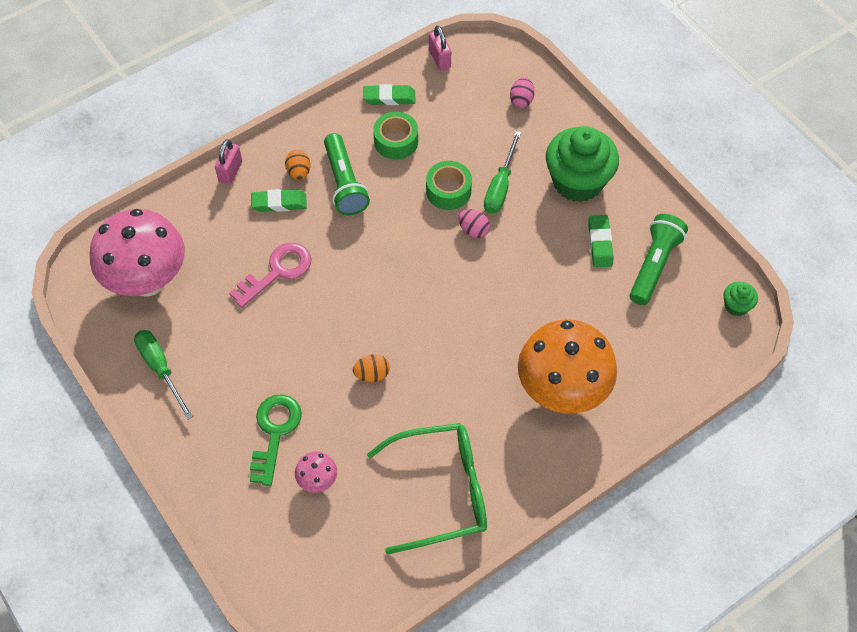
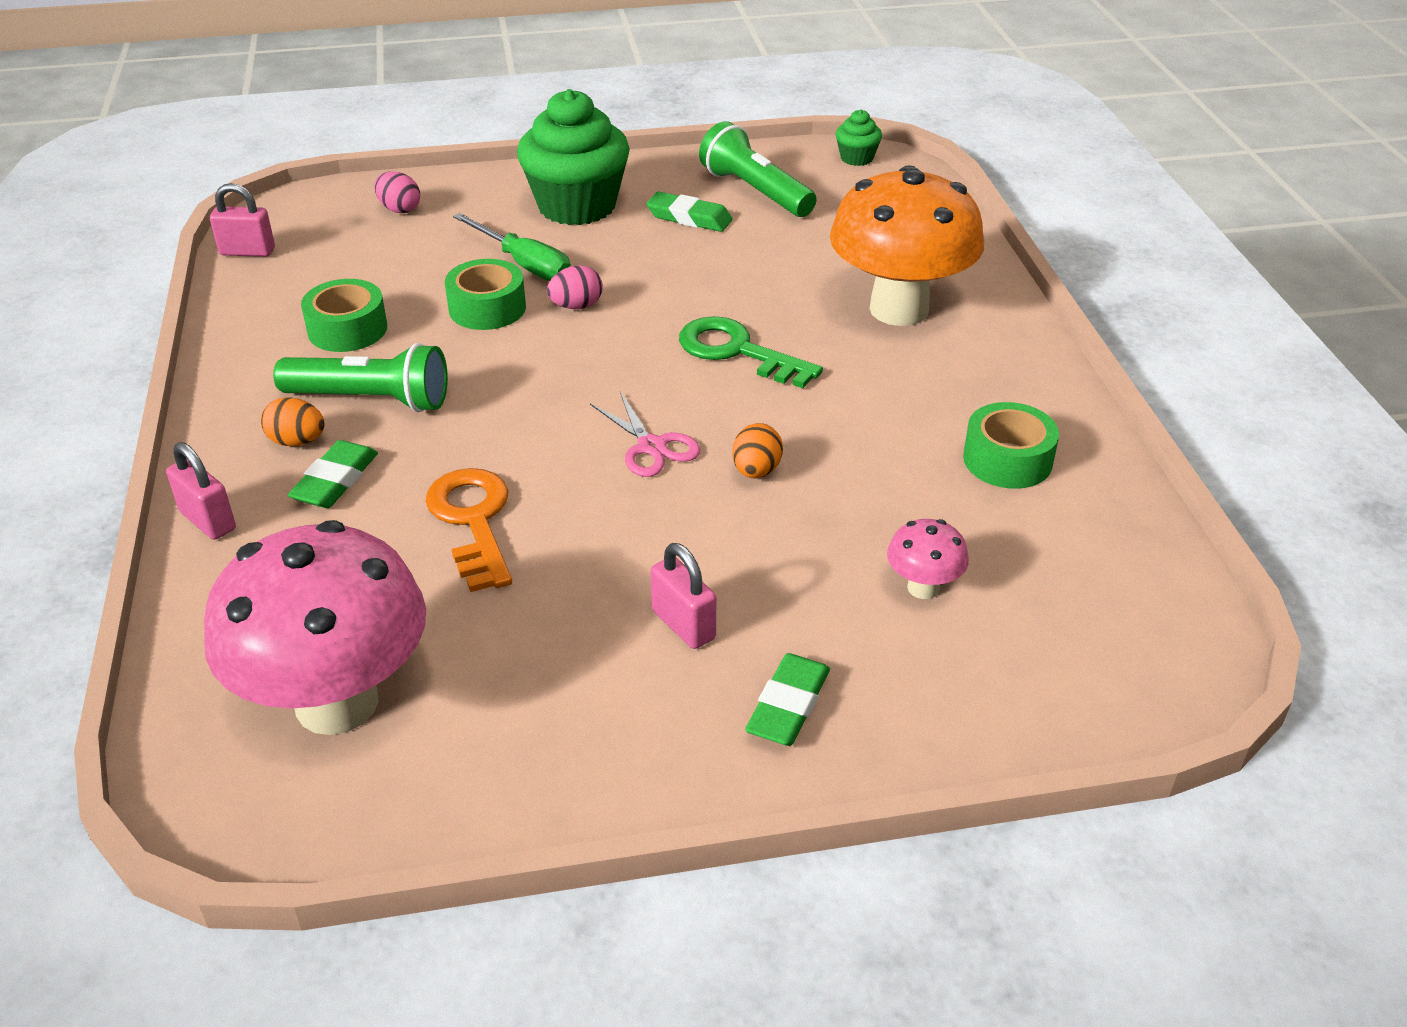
camera: 65 degrees left, 20 degrees down
(160, 369) = (557, 738): green screwdriver -> none
(247, 387) = (683, 625): none -> pink padlock
(275, 432) = (798, 614): green key -> green key (737, 351)
(277, 272) = (473, 521): pink key -> orange key
(368, 320) = (651, 447): none -> pink scissors
(389, 97) = (260, 313): green eraser -> green eraser (788, 706)
(441, 491) = (1007, 460): green glasses -> green tape

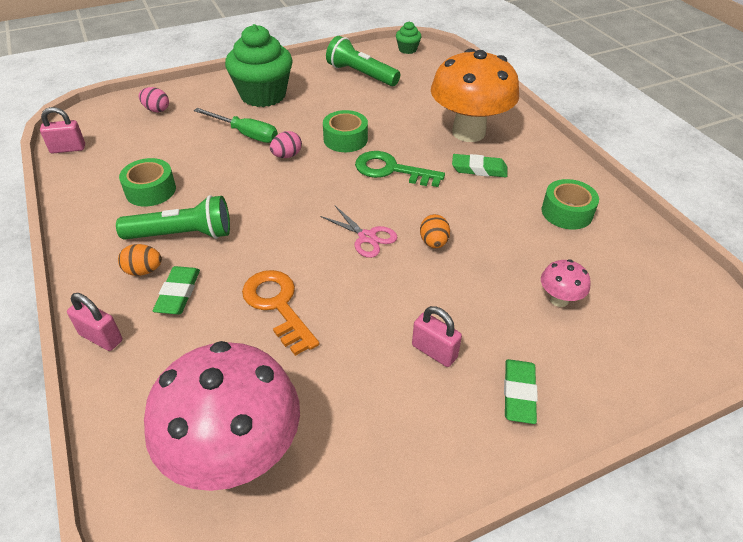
camera: 15 degrees left, 5 degrees up
(487, 308) = (233, 164): green tape -> green tape (345, 139)
(689, 218) = (330, 94): green eraser -> green eraser (479, 169)

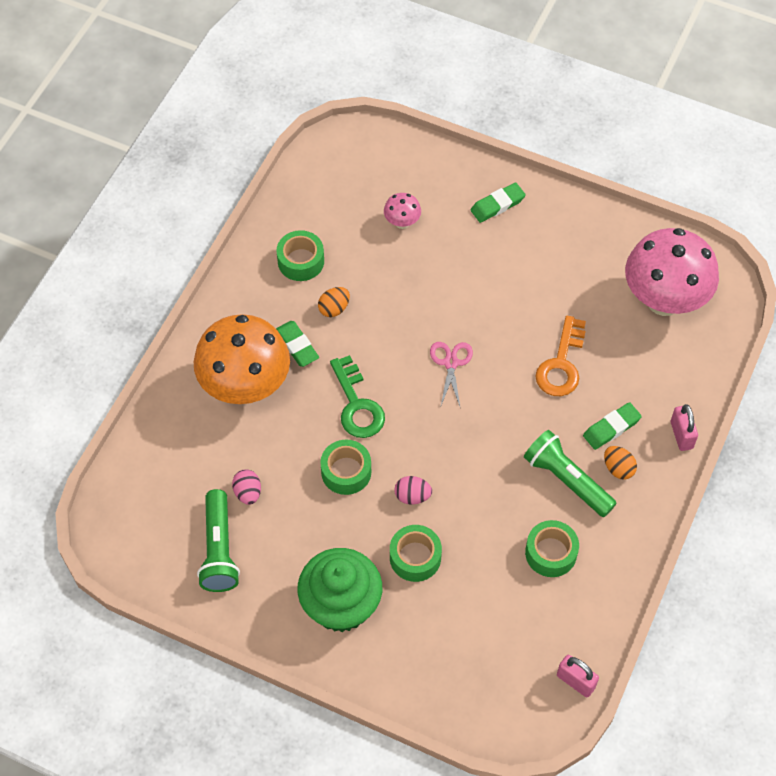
camera: 130 degrees left, 15 degrees up
(156, 110) = (455, 675): pink egg -> pink egg (248, 493)
(245, 134) = (415, 557): green screwdriver -> green tape
(407, 49) = (121, 548): green cupcake -> none
(433, 242) = (415, 320): orange egg -> orange egg (334, 308)
(434, 351) = (509, 260): pink padlock -> none

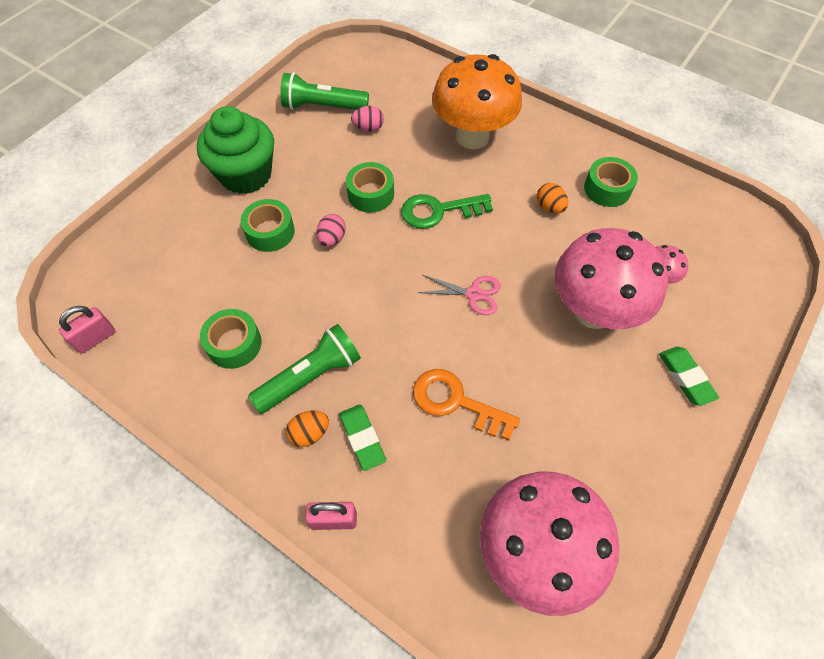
camera: 100 degrees right, 0 degrees up
(297, 346) = (510, 175): green eraser -> none
(448, 269) = (593, 311): none -> pink mushroom

